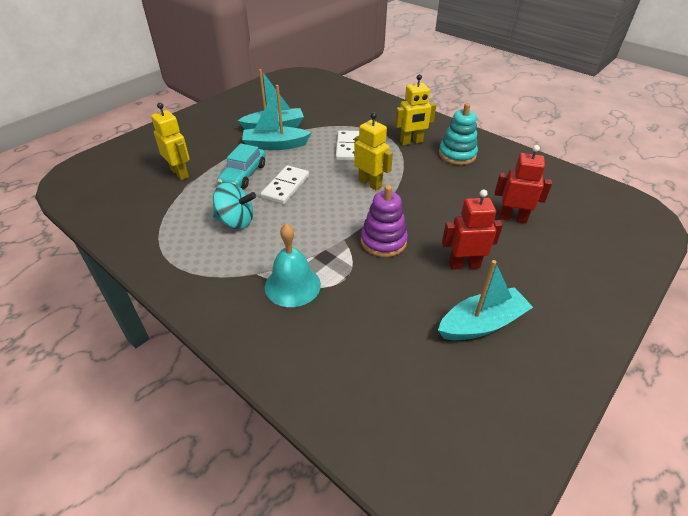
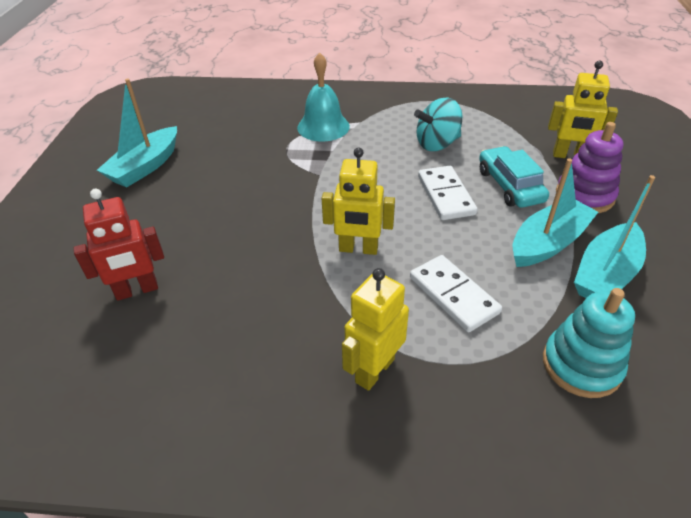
camera: 145 degrees right, 0 degrees up
(383, 241) = (279, 190): purple stacking toy -> purple stacking toy (584, 196)
(457, 154) = (273, 383): turquoise stacking toy -> turquoise stacking toy (581, 365)
(464, 264) = (180, 205): red robot -> none

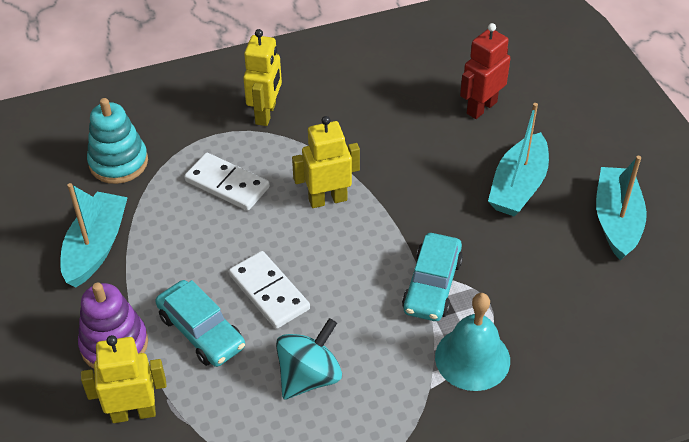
camera: 155 degrees right, 5 degrees up
(317, 167) = (432, 285): none -> turquoise car
(548, 243) = (151, 265): turquoise boat -> turquoise boat (518, 186)

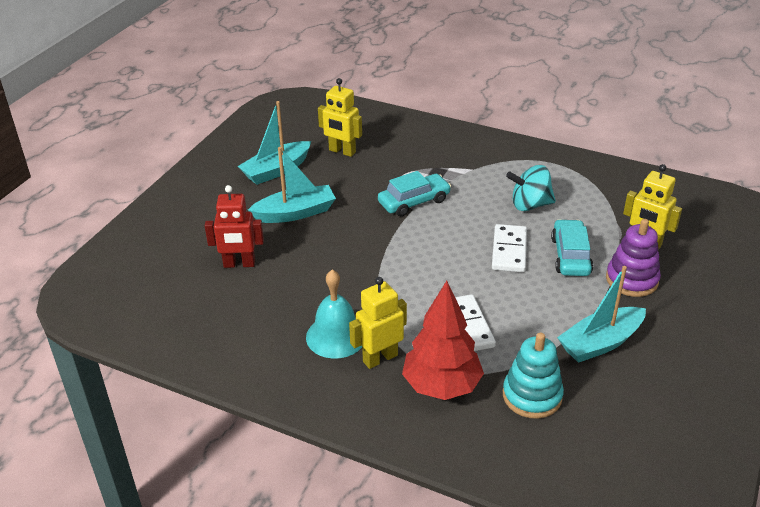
camera: 135 degrees left, 10 degrees down
(196, 125) = (442, 386): none -> red tree
(327, 199) = (413, 275): yellow robot -> yellow robot (342, 151)
(472, 358) = (437, 167): turquoise bell -> turquoise bell (336, 336)

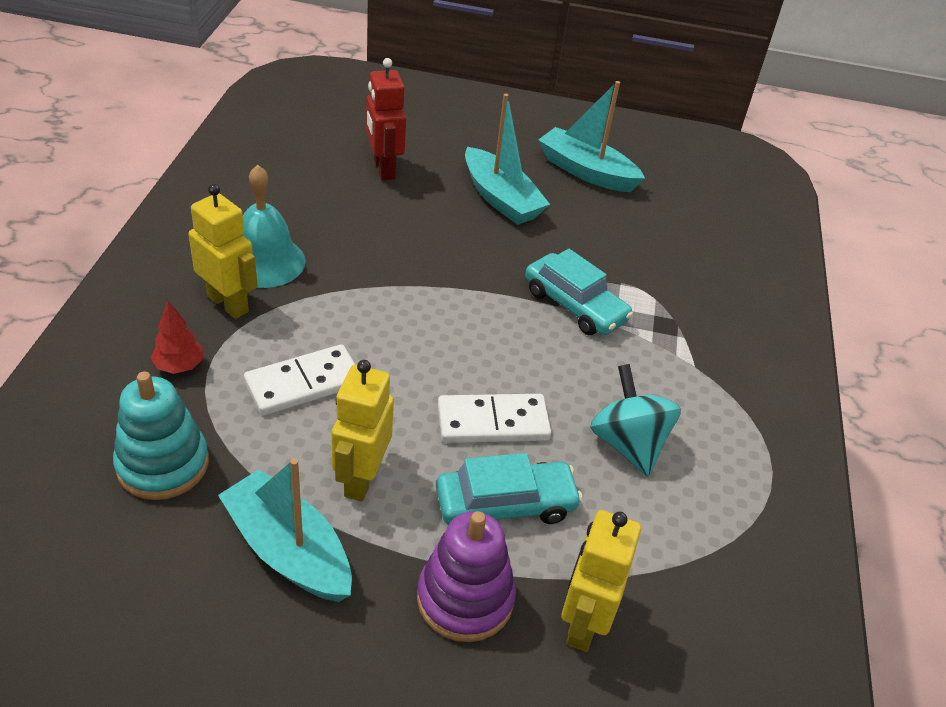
camera: 70 degrees right, 5 degrees up
(342, 151) = (662, 222): yellow robot -> yellow robot (361, 478)
(442, 386) = (179, 366): red tree -> red tree, size x0.46

